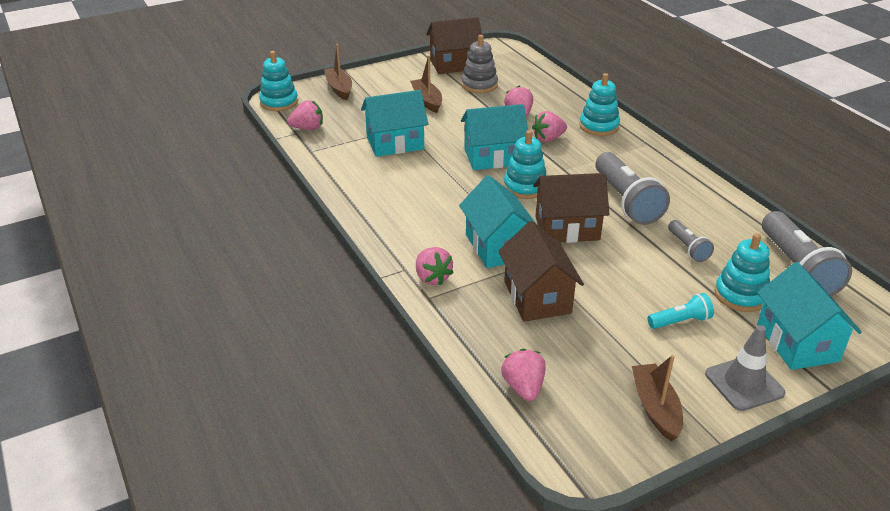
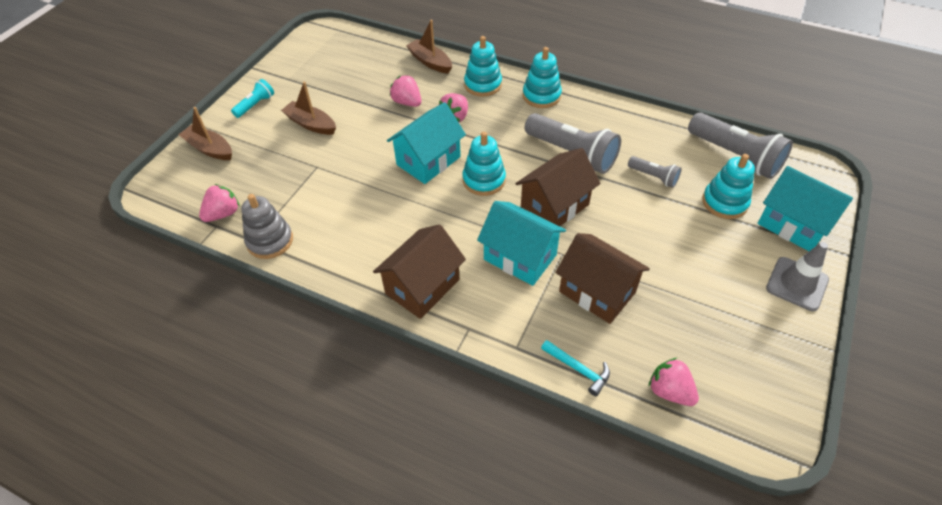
camera: 35 degrees left, 15 degrees up
(279, 102) = (161, 196): turquoise stacking toy -> turquoise stacking toy (541, 96)
(395, 143) = (327, 189): turquoise house -> none
(432, 278) = (500, 323): pink strawberry -> none
(454, 64) = (297, 69): brown house -> brown house (422, 286)
(462, 335) = (578, 369): none -> turquoise hammer
(479, 85) = (342, 84): grey stacking toy -> grey stacking toy (270, 241)
(655, 408) = (767, 346): brown boat -> brown boat (430, 62)
(680, 321) = (710, 252): turquoise flashlight -> turquoise flashlight (255, 105)

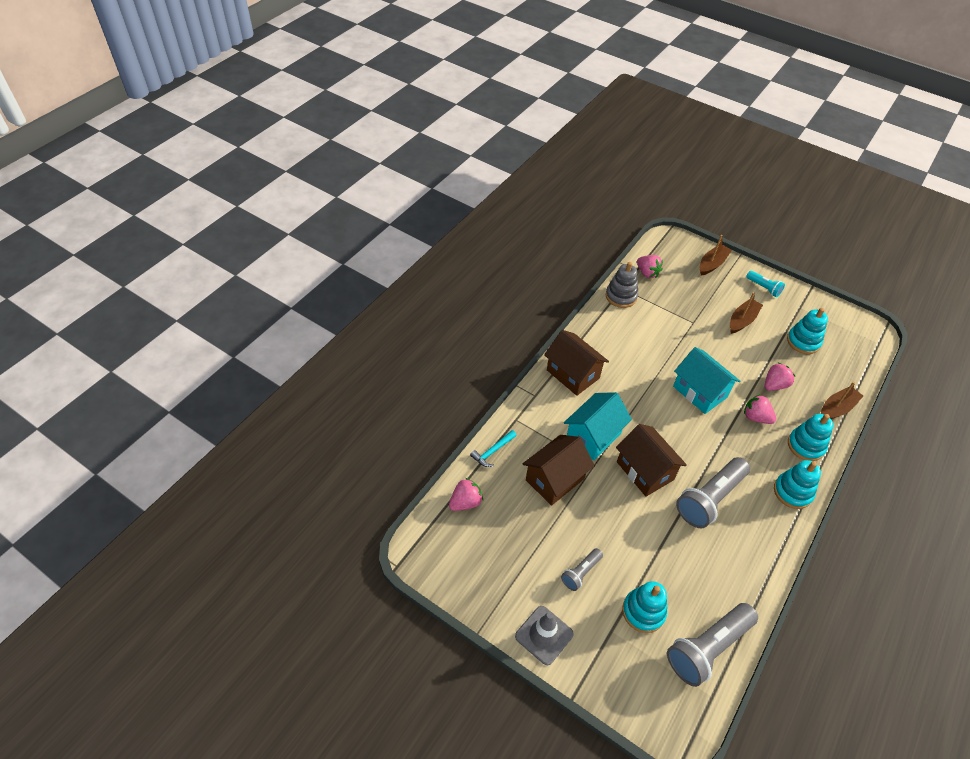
camera: 95 degrees right, 0 degrees up
(484, 180) = (676, 426): turquoise stacking toy -> turquoise stacking toy (803, 341)
(653, 177) = (678, 559): grey flashlight -> grey flashlight (581, 572)
(793, 225) = (611, 664): turquoise house -> none

